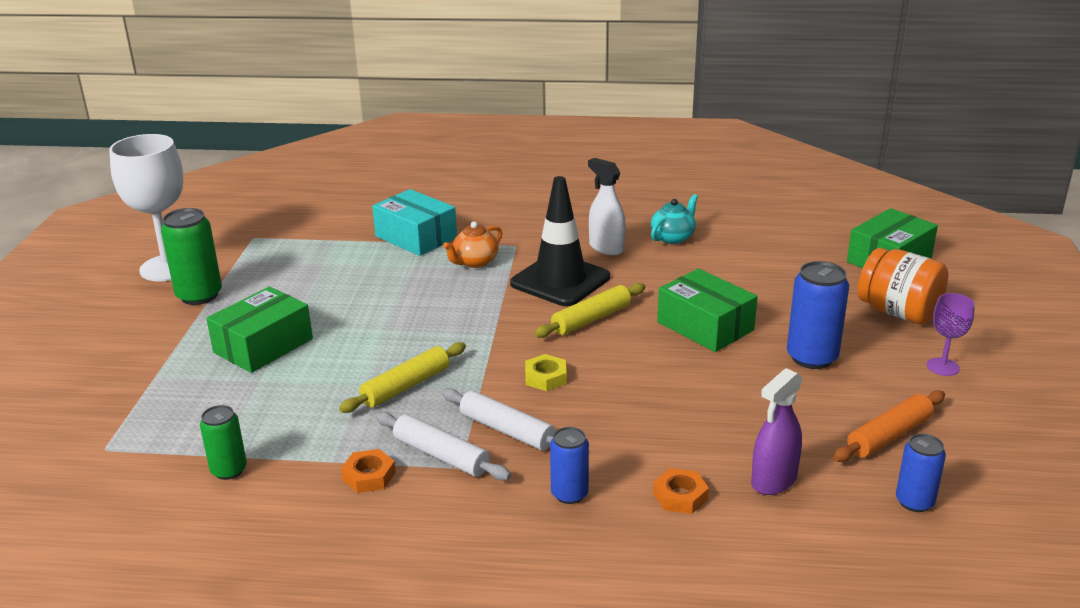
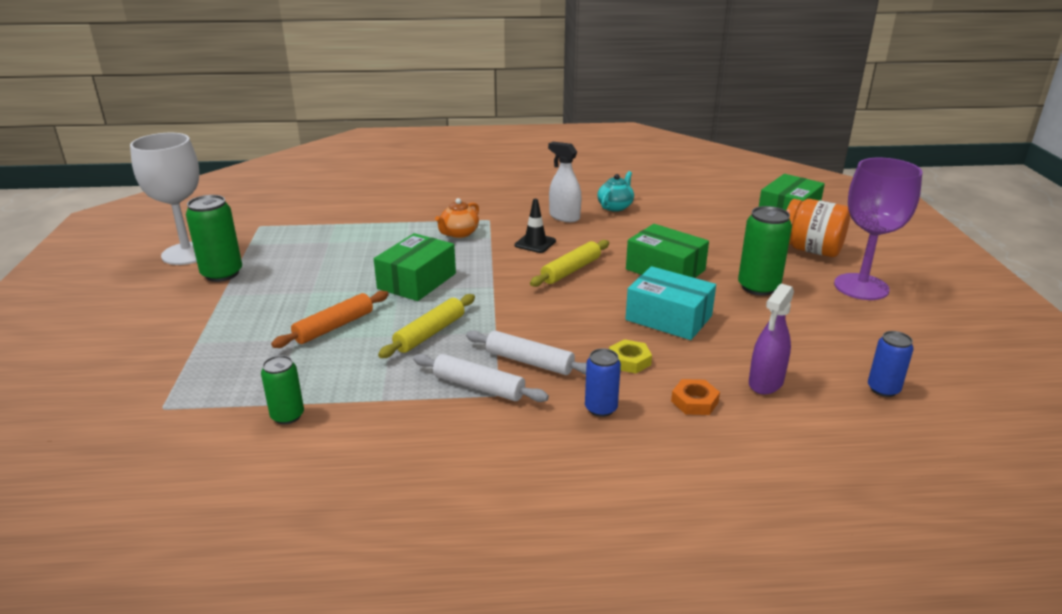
camera: 10 degrees left, 0 degrees up
(263, 345) = (291, 310): green box -> green box (417, 281)
(369, 476) = (419, 409): orange nut -> none
(416, 237) = (402, 218): turquoise box -> turquoise box (668, 318)
(545, 377) = (548, 317): yellow nut -> yellow nut (629, 361)
(560, 280) = (535, 243): black traffic cone -> black traffic cone, size x0.51
(812, 357) = (758, 287): blue can -> green can
(889, 436) = (842, 341): orange rolling pin -> orange rolling pin (334, 327)
(942, 367) = (861, 287): purple goblet -> purple goblet, size x2.06

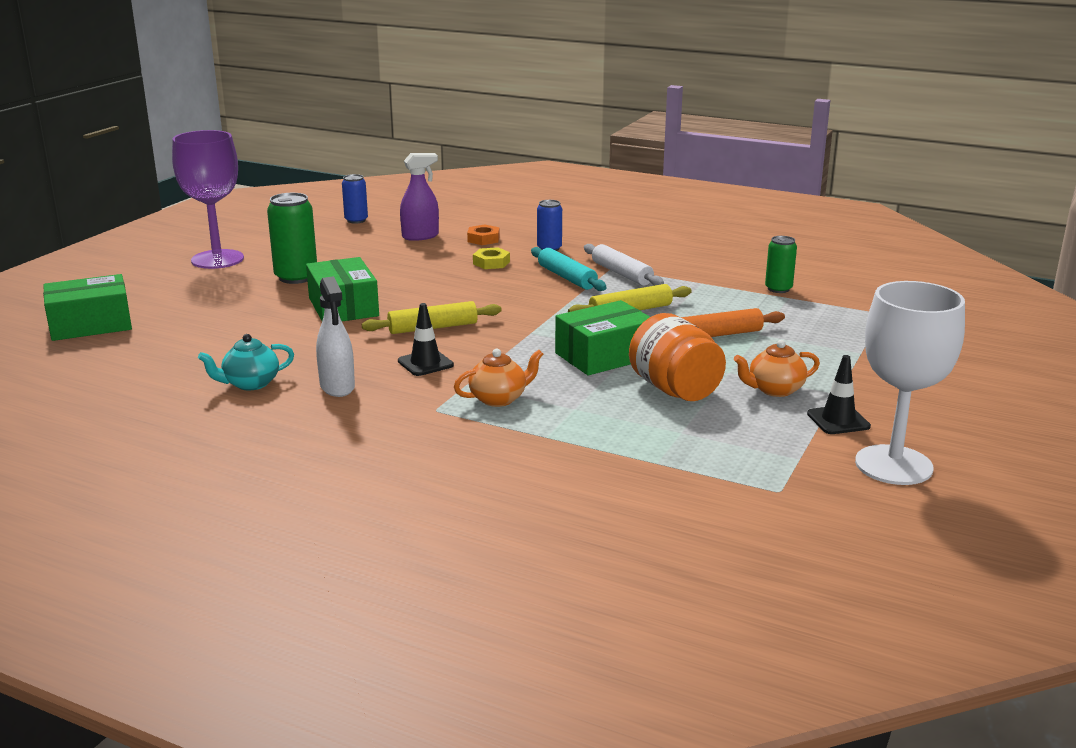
camera: 150 degrees left, 5 degrees down
(222, 274) = (838, 420): green can -> black traffic cone
(271, 285) = (774, 390): none -> orange teapot
(529, 362) = (567, 277): white rolling pin -> turquoise rolling pin
(668, 318) = (414, 277): turquoise box -> none
(811, 250) = (175, 290): orange jar -> orange jar (675, 390)

